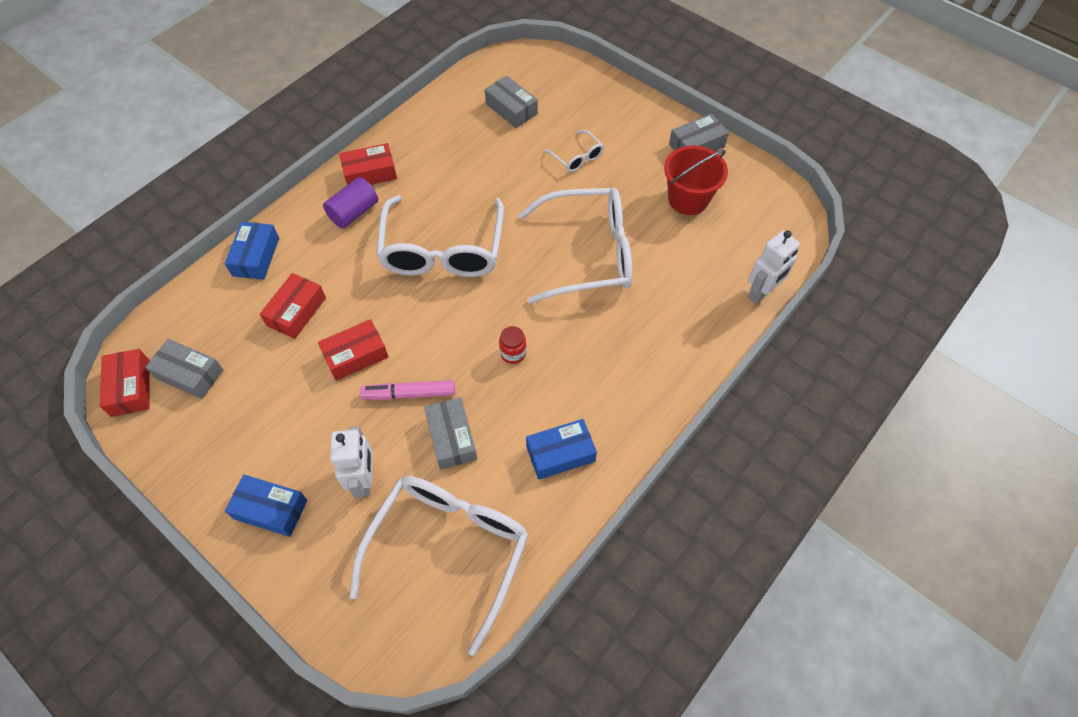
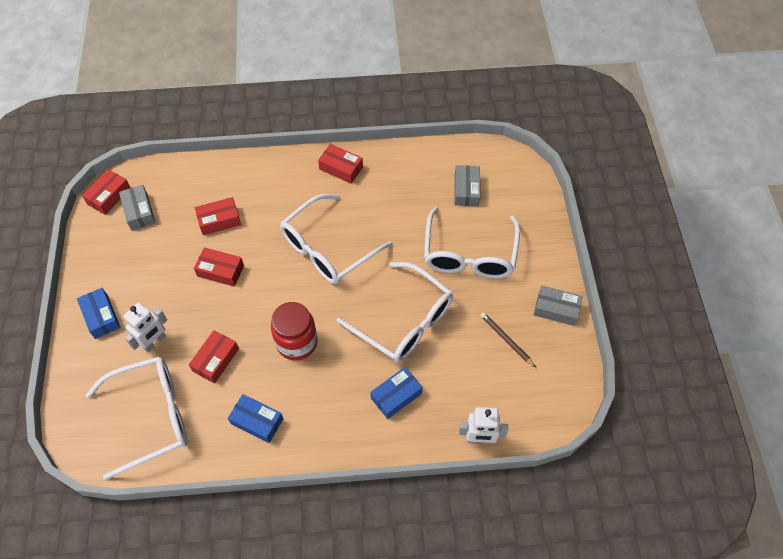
camera: 45 degrees right, 0 degrees up
(256, 257) = (233, 171): blue box -> blue box (396, 396)
(354, 212) = (307, 186): purple cylinder -> none
(409, 394) = (222, 316): pink marker -> none
(451, 438) = (216, 360): grey box -> red box
(513, 353) = (297, 342): red jar -> red jar, size x2.11
(577, 157) = (469, 254): white glasses -> white glasses, size x2.27
(688, 199) = (506, 340): red bucket -> brown pencil

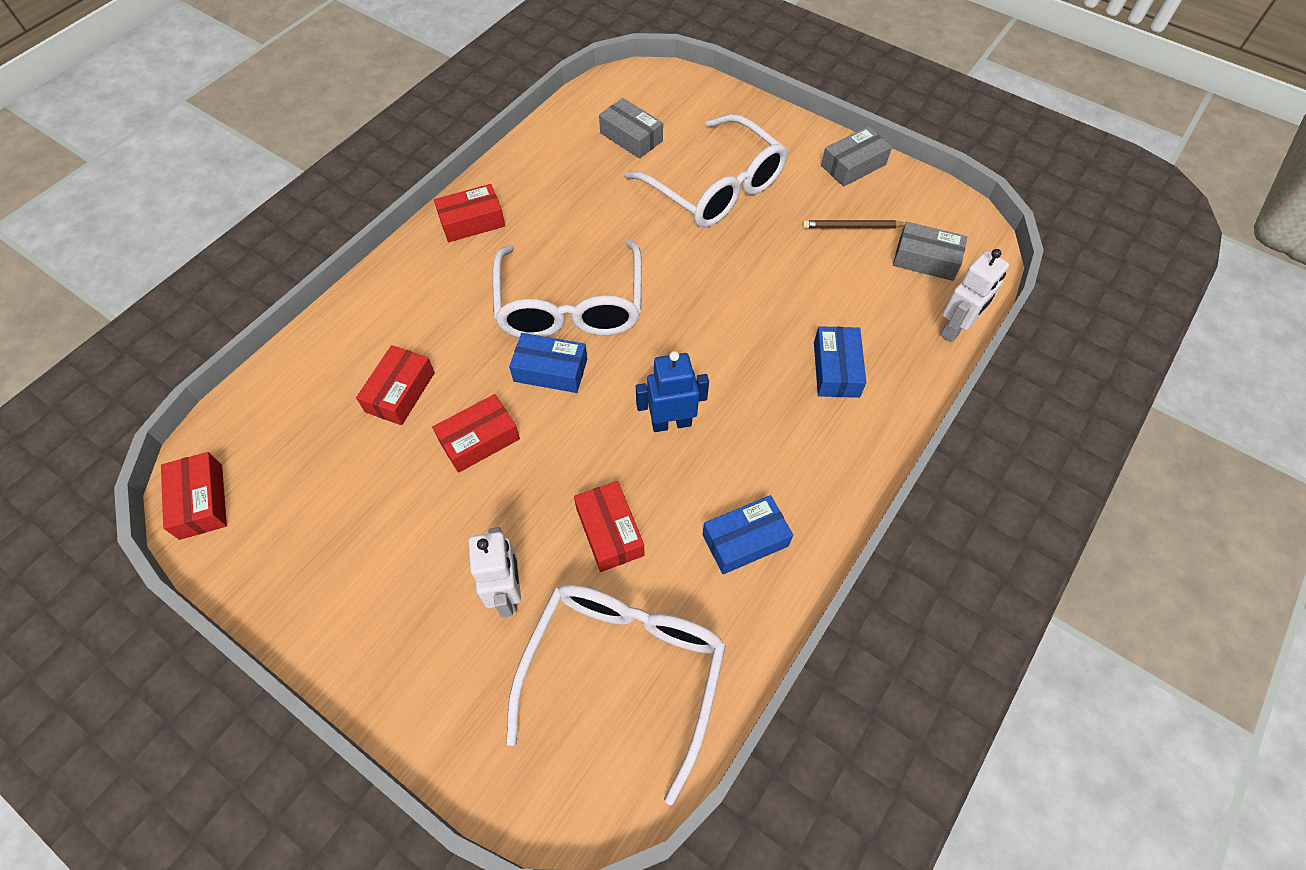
camera: 50 degrees left, 0 degrees up
(101, 316) = (393, 640): blue box -> blue box (550, 370)
(139, 212) = (274, 478): grey box -> grey box (926, 259)
(297, 342) = (671, 423): red jar -> blue robot
(404, 321) = (745, 298): white glasses -> none

